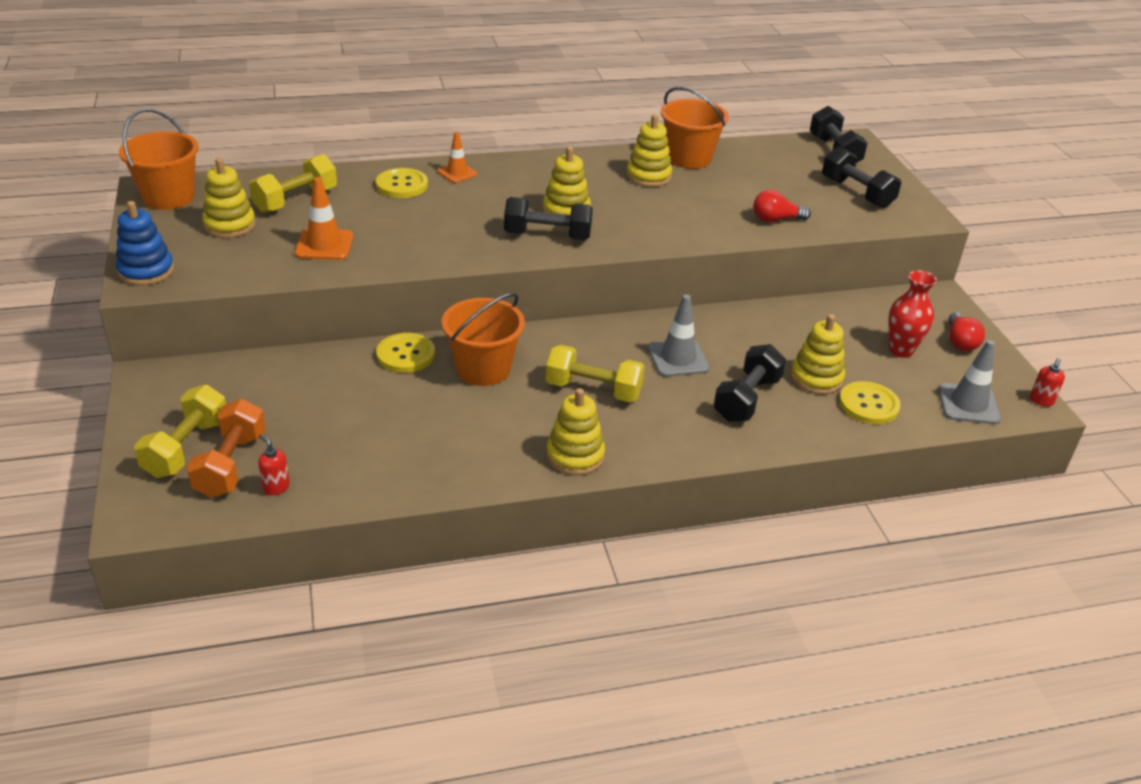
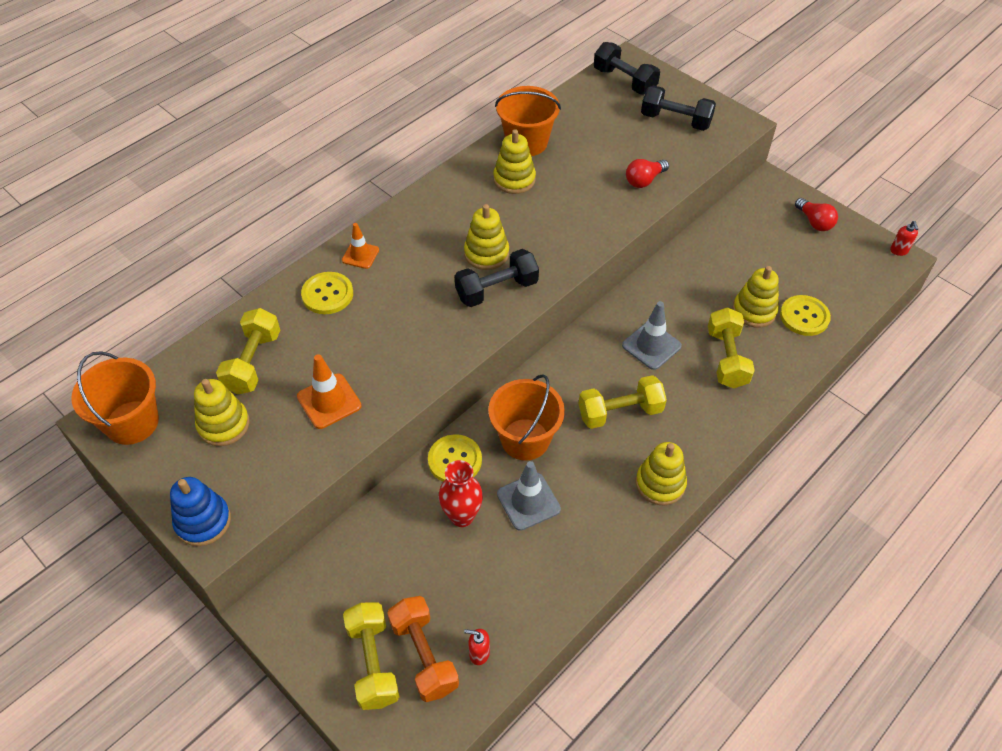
camera: 30 degrees left, 15 degrees up
(746, 399) = (726, 358): black dumbbell -> yellow dumbbell
(901, 350) = (785, 252): red vase -> red vase (462, 516)
(968, 404) = (861, 280): grey traffic cone -> grey traffic cone (528, 501)

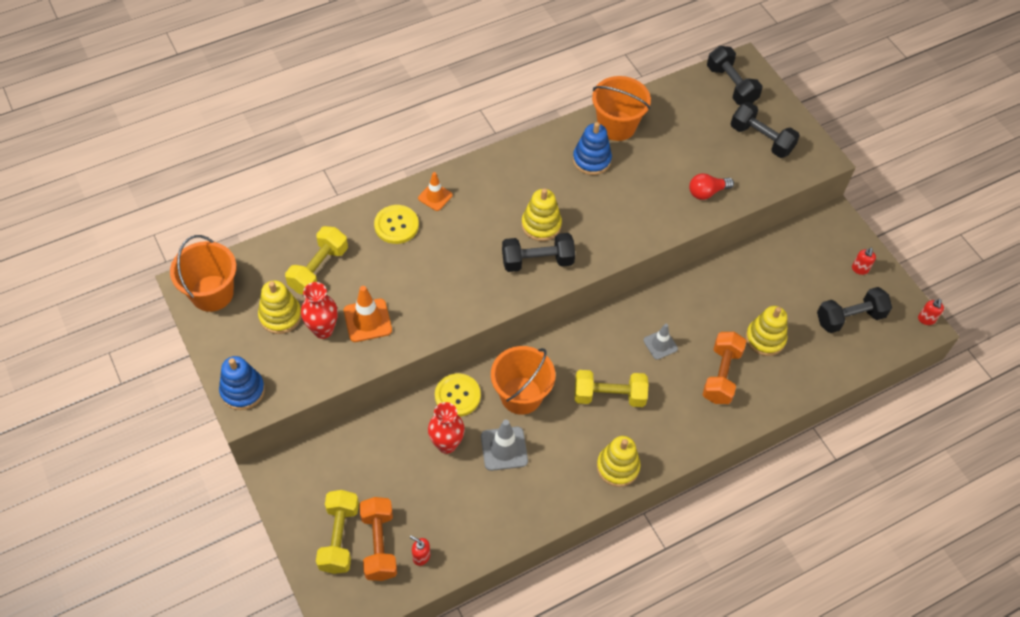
camera: 15 degrees right, 5 degrees up
(280, 426) = (323, 330): none -> red vase
(514, 179) = (591, 160): yellow stacking toy -> blue stacking toy
(651, 346) = (660, 344): grey traffic cone -> grey traffic cone, size x0.67
(726, 358) = (721, 375): yellow dumbbell -> orange dumbbell
(804, 316) = (808, 357): yellow button -> none
(814, 222) = (860, 269): red light bulb -> red soap dispenser
(826, 269) = (849, 318): none -> black dumbbell

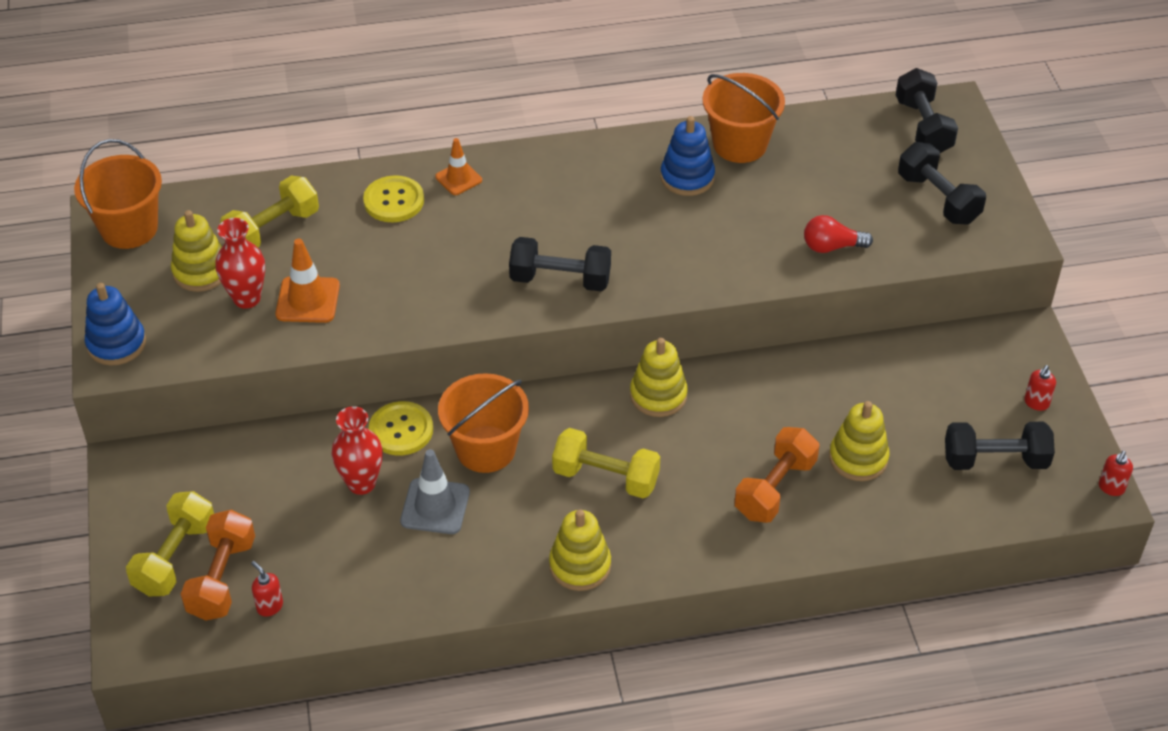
camera: 20 degrees right, 10 degrees down
(541, 225) = (584, 239): yellow stacking toy -> yellow stacking toy (658, 395)
(660, 344) = (704, 432): grey traffic cone -> none

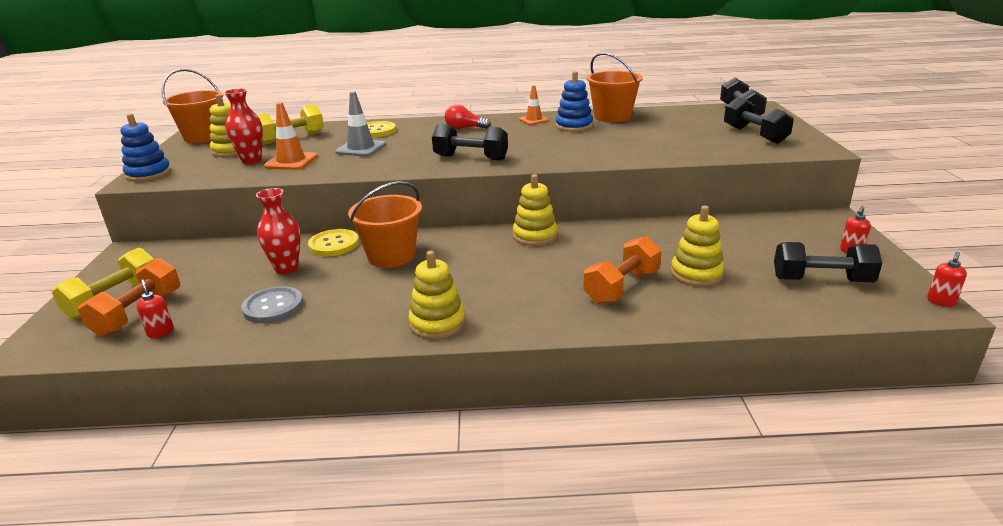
camera: 10 degrees right, 20 degrees down
(379, 554) = (273, 306): none -> grey button
(435, 506) = (335, 283): grey traffic cone -> grey traffic cone (361, 148)
(458, 178) = (422, 125): orange traffic cone -> orange traffic cone (534, 120)
(606, 477) = (479, 274): yellow dumbbell -> none
(831, 247) = (674, 150): red light bulb -> red light bulb (464, 128)

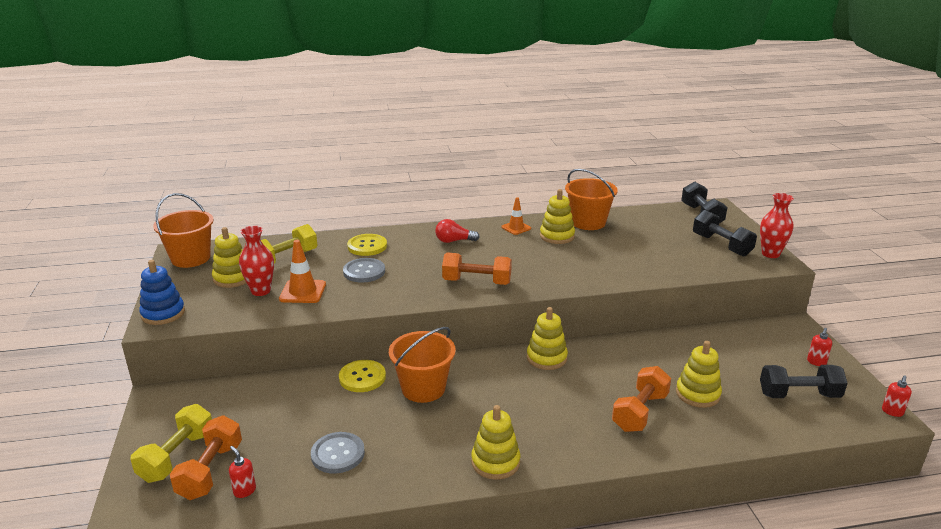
camera: 10 degrees left, 0 degrees up
(286, 268) = (329, 409): red vase -> red vase (770, 254)
(361, 148) = (364, 271): grey traffic cone -> grey button
(471, 158) = (477, 282): black dumbbell -> orange dumbbell
(574, 126) = (557, 236): blue stacking toy -> yellow stacking toy

